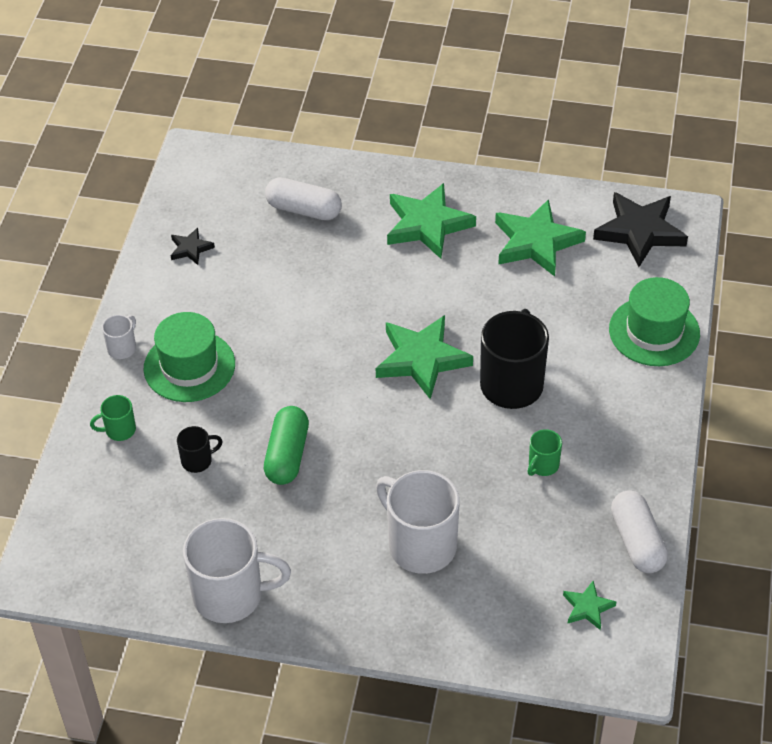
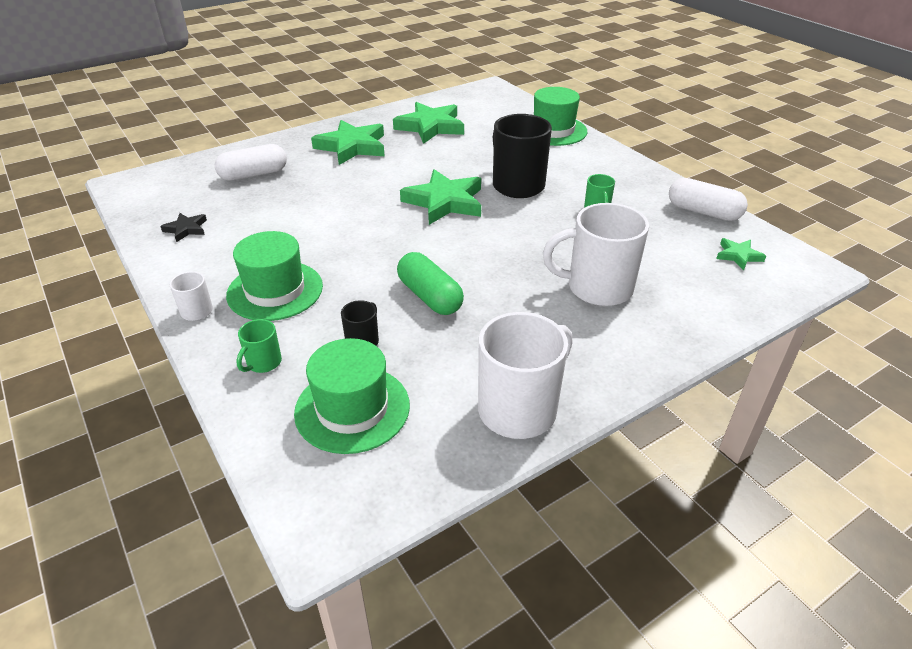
camera: 45 degrees left, 10 degrees down
(134, 511) = (352, 408): none -> green hat
(640, 232) = (479, 101): black star -> none

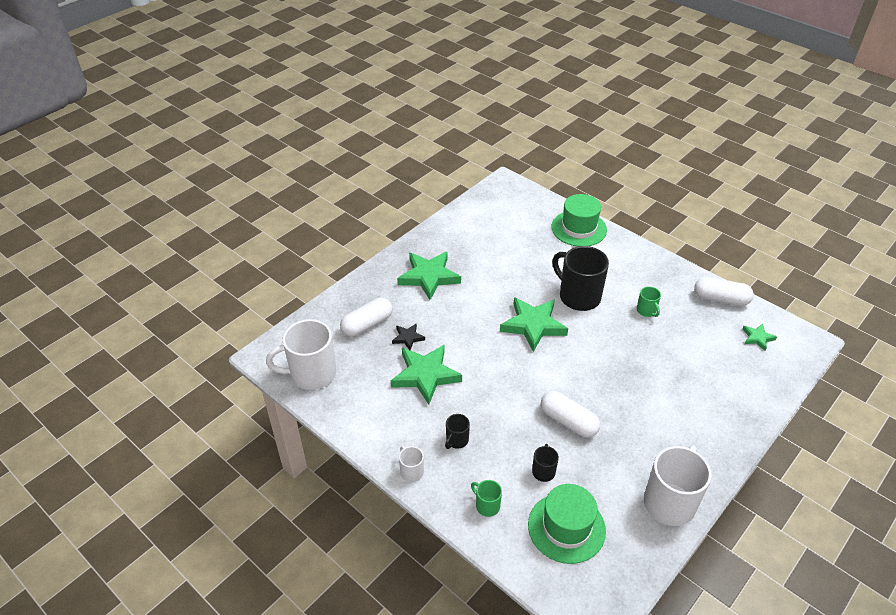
camera: 15 degrees left, 5 degrees up
(186, 229) = (351, 394): black star -> black star (408, 338)
(263, 363) = (487, 505): green mug -> green mug turned 120 degrees clockwise
(275, 290) = (456, 440): green hat -> black mug
(430, 127) = (480, 241): green star -> green star (425, 375)
(430, 296) = (568, 421): green capsule -> white capsule
(597, 288) = (677, 388): white mug -> white mug (311, 374)

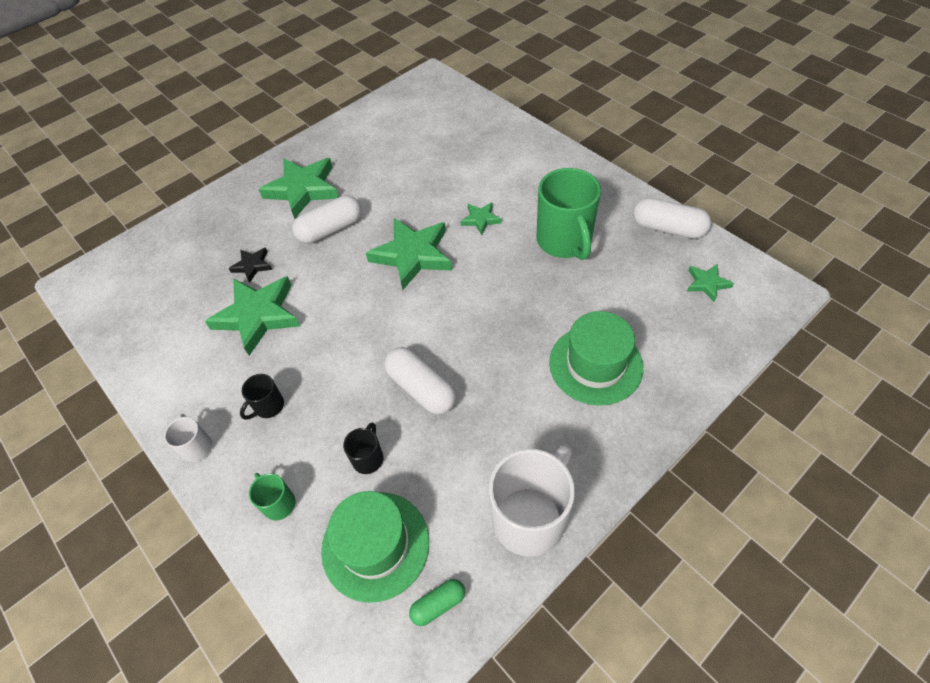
camera: 10 degrees right, 10 degrees up
(311, 374) = (121, 307): white mug -> none
(367, 324) = (209, 247): white capsule -> white capsule (330, 229)
(578, 296) = (480, 219): black mug -> green star
(579, 228) = (504, 133): green hat -> green hat (595, 364)
(621, 561) = (438, 604): none -> green capsule
(646, 311) = (564, 241): green mug -> green mug, size x2.14

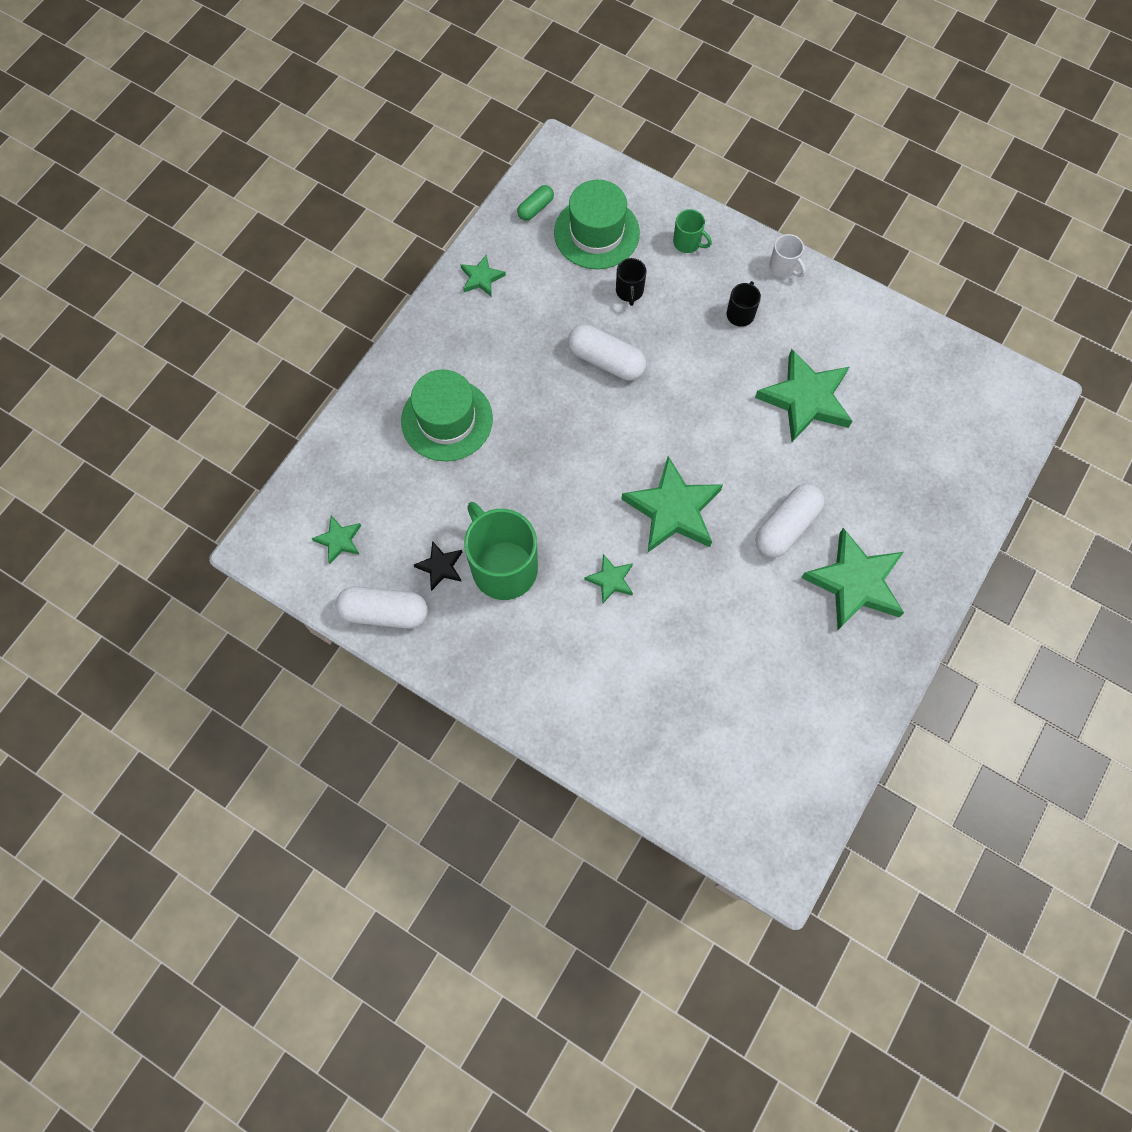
camera: 160 degrees right, 15 degrees up
(252, 265) = (849, 457): black star -> black star (440, 567)
(530, 517) = (481, 278): white mug -> green star

